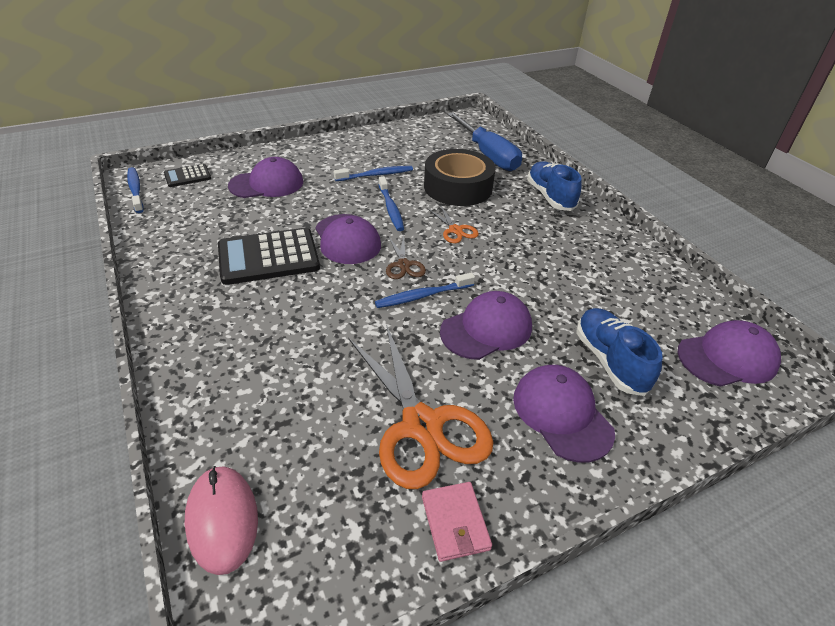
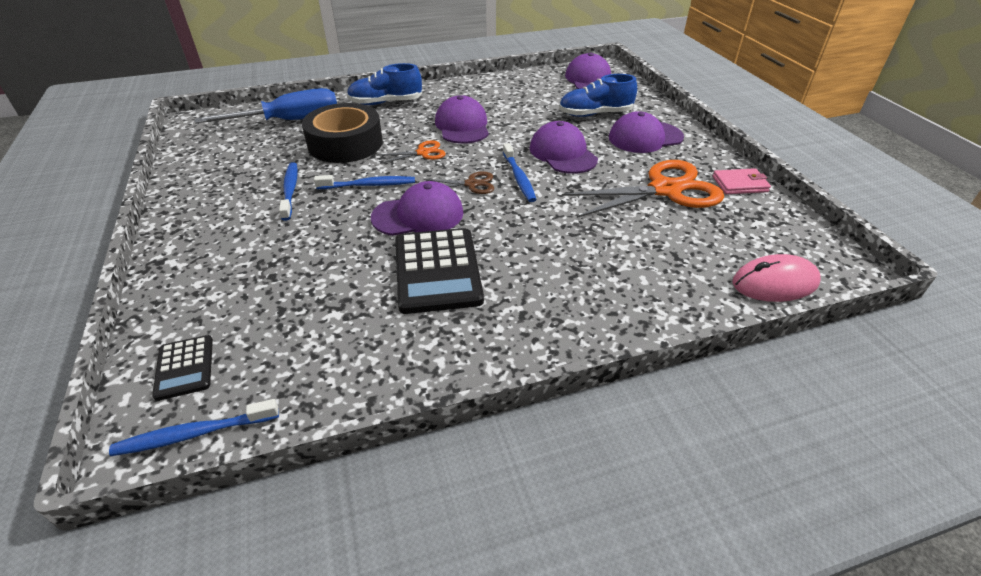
camera: 80 degrees left, 0 degrees up
(267, 184) = (262, 278): purple cap -> purple cap (462, 126)

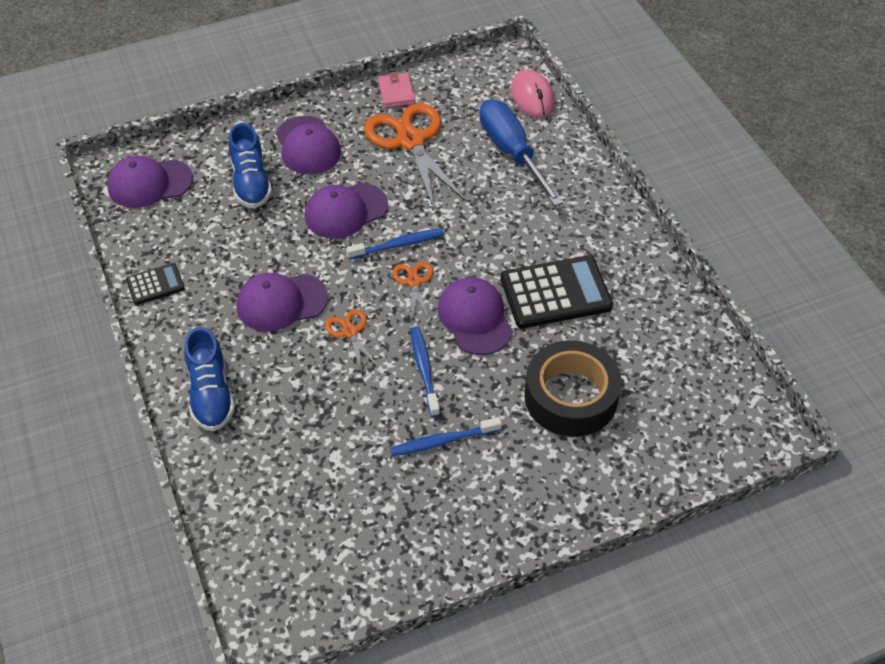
camera: 95 degrees left, 10 degrees up
(184, 367) = (702, 436): black calculator -> black calculator (155, 284)
(194, 434) = (754, 405): blue toothbrush -> none
(289, 121) = (267, 496): blue screwdriver -> blue screwdriver (511, 152)
(345, 144) = (331, 414): black tape -> black tape (570, 397)
(471, 184) = (414, 282): brown scissors -> orange scissors

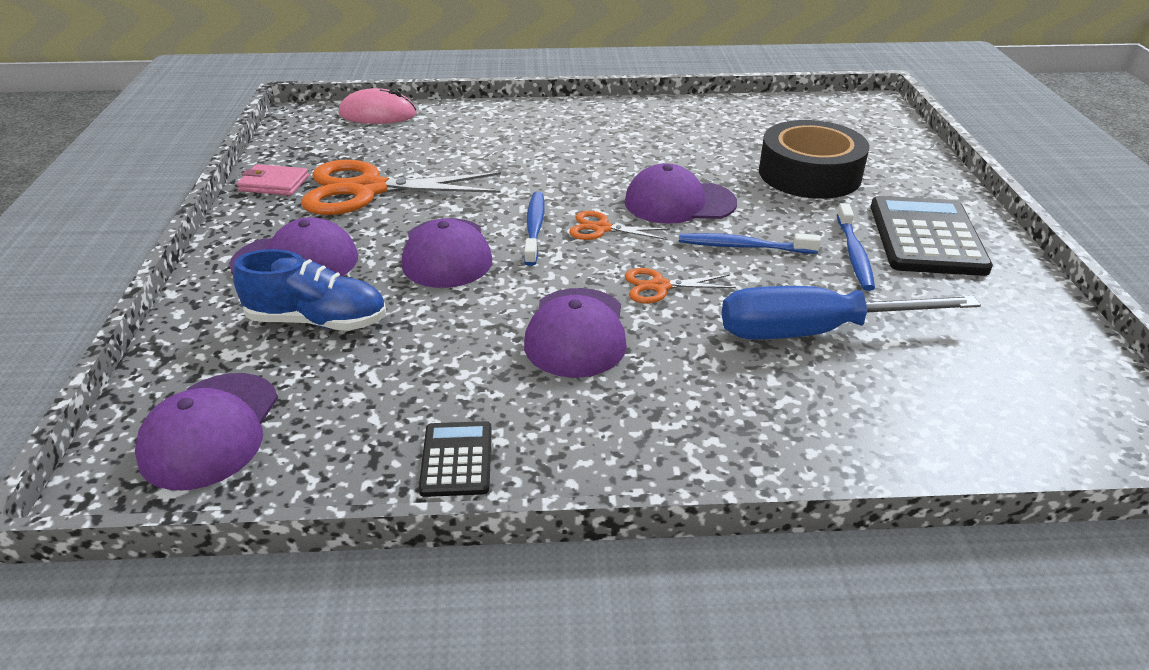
camera: 70 degrees left, 15 degrees down
(211, 394) = (724, 430): blue shoe -> none
(511, 152) = (448, 139): blue screwdriver -> blue screwdriver (814, 332)
(555, 293) = (667, 155): black calculator -> black calculator (926, 237)

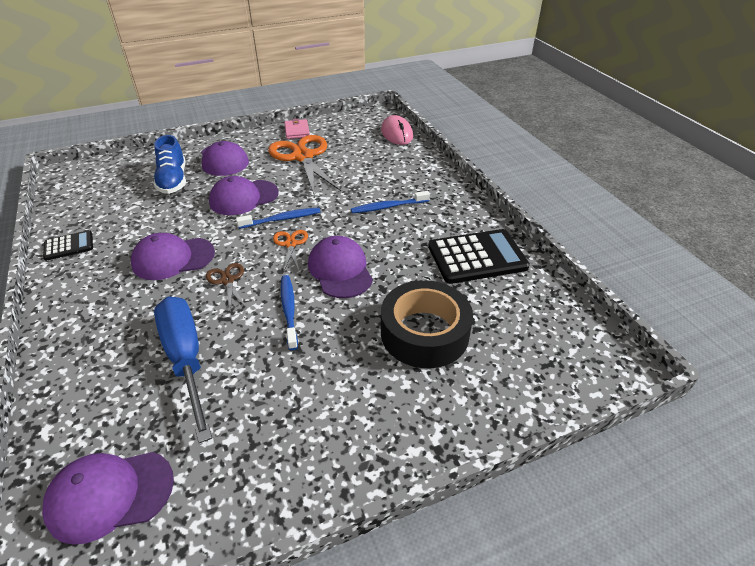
camera: 70 degrees right, 5 degrees up
(210, 430) = (93, 181): purple cap -> purple cap (110, 495)
(659, 286) = (227, 280): orange scissors -> brown scissors
(854, 254) = (297, 373): blue toothbrush -> blue toothbrush (388, 207)
(926, 237) = (342, 420): black calculator -> black calculator (477, 257)

